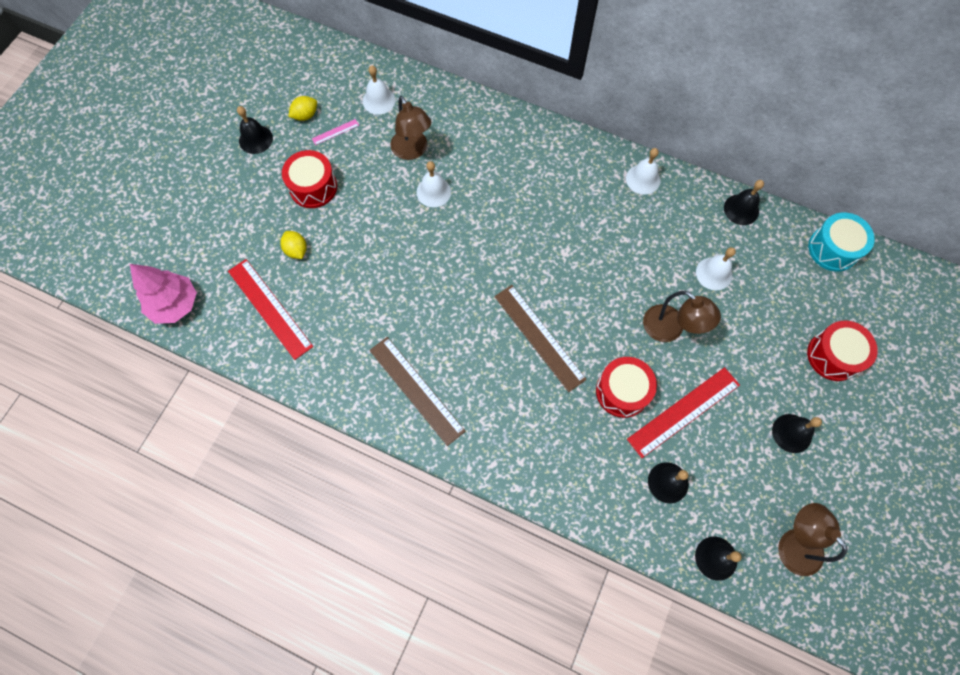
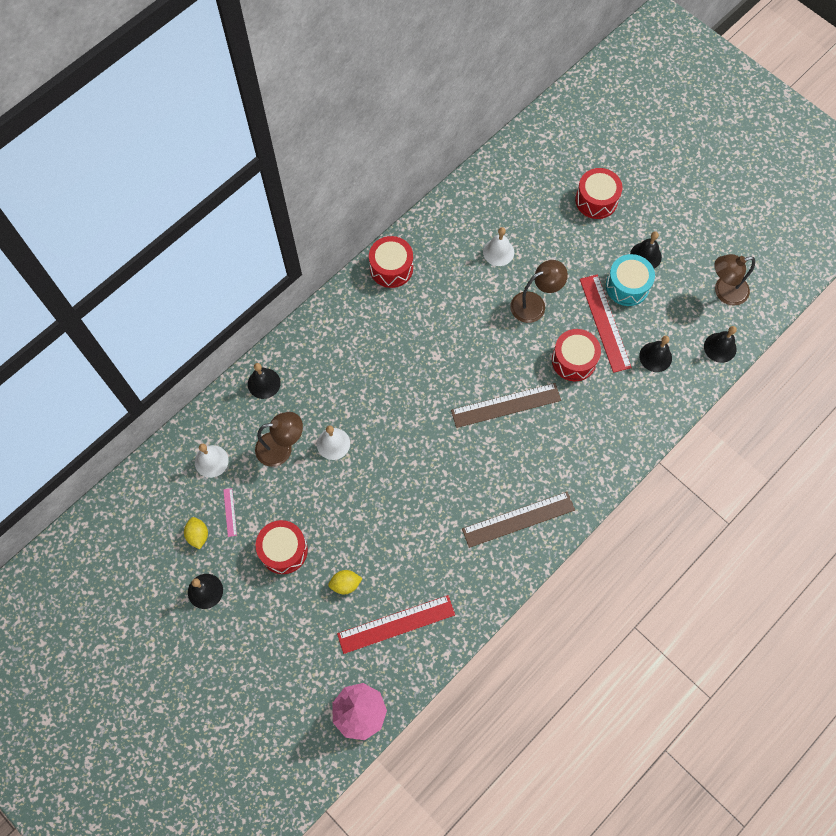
camera: 70 degrees left, 0 degrees up
(643, 179) = (391, 268): white bell -> red drum
(741, 209) = (449, 207): black bell -> black bell (264, 383)
(833, 249) = (509, 158): turquoise drum -> turquoise drum (627, 286)

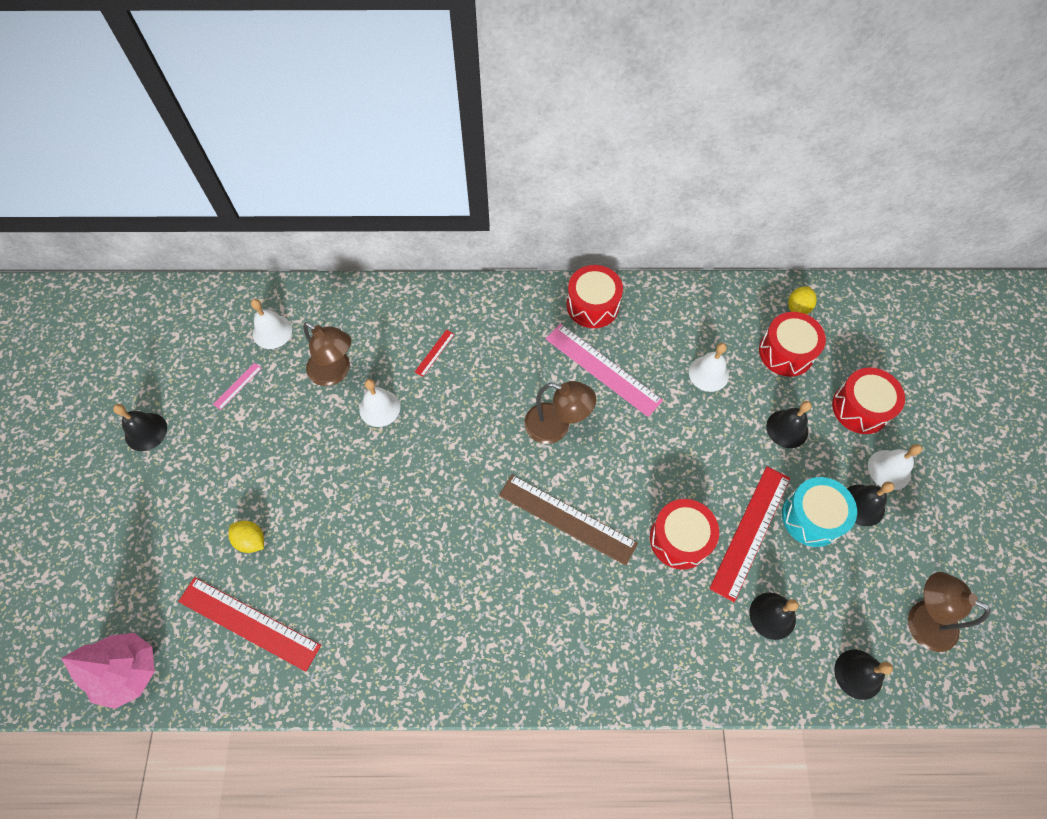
camera: 45 degrees right, 5 degrees down
(198, 535) = (194, 381): yellow lemon -> yellow lemon (797, 308)
(264, 383) = (382, 307): black bell -> black bell (787, 428)
(283, 550) = (239, 459): red drum -> red drum (786, 352)
(329, 381) = (434, 353): none -> red ruler
(437, 302) = (602, 369): none -> pink ruler
(518, 519) = (462, 641): brown ruler -> none
(534, 304) = (695, 450): brown lamp -> brown lamp (556, 426)
(641, 223) = (889, 469): none -> white bell

